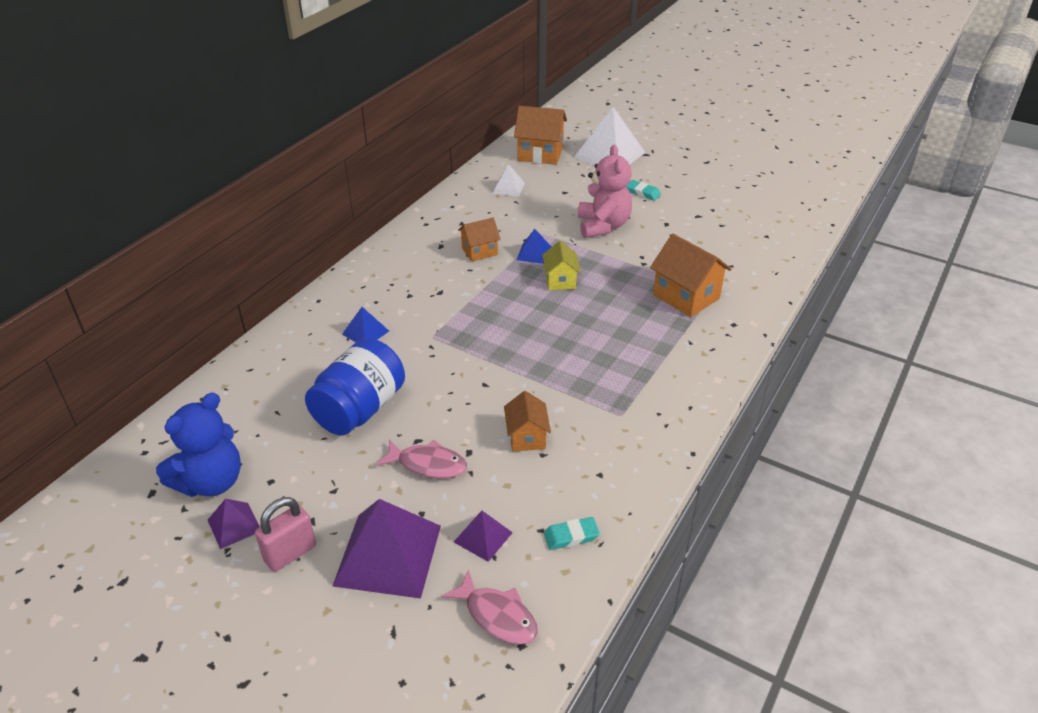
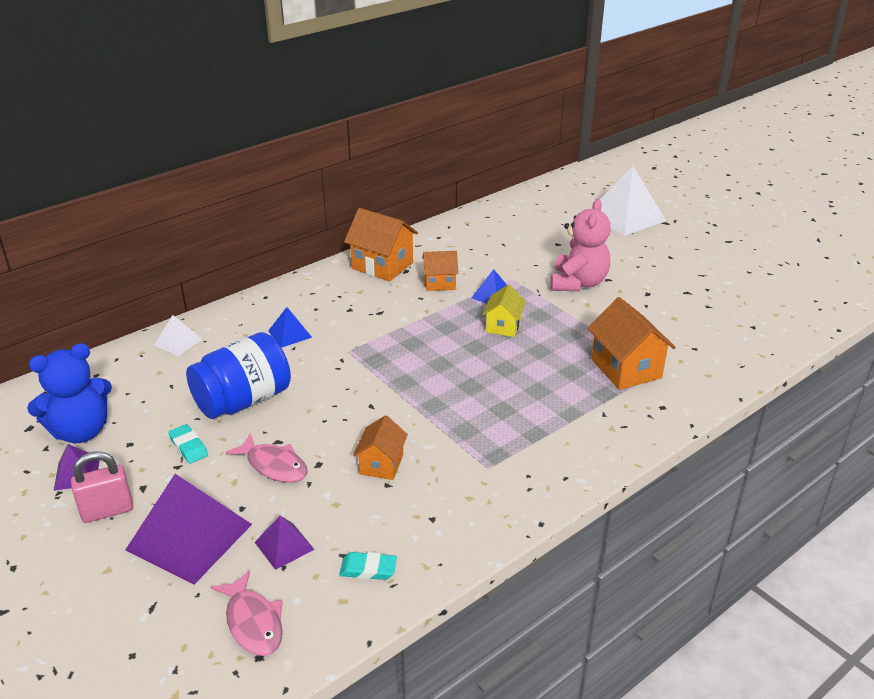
camera: 20 degrees right, 5 degrees down
(508, 188) = (503, 230): white pyramid -> white pyramid (178, 342)
(540, 154) = (554, 204): orange house -> orange house (382, 266)
(643, 192) = (640, 259): turquoise eraser -> turquoise eraser (188, 446)

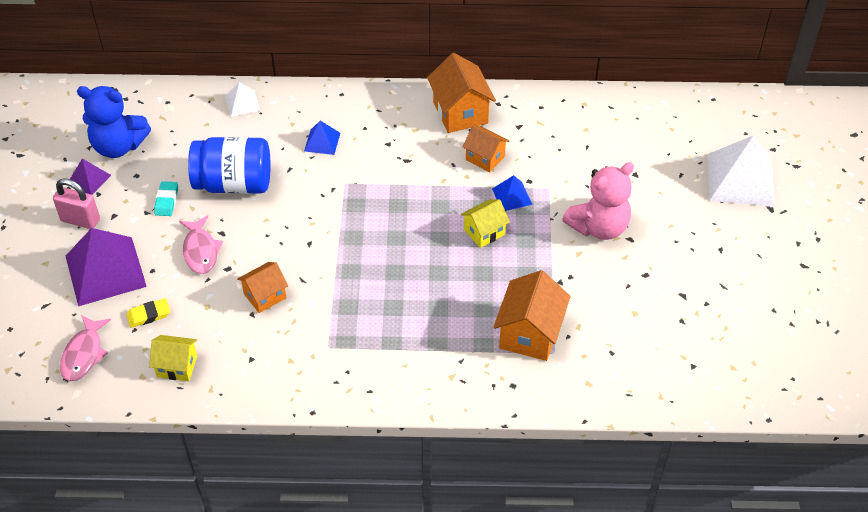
camera: 40 degrees right, 15 degrees up
(284, 545) = (149, 315): purple pyramid -> yellow eraser
(368, 569) = (177, 366): turquoise eraser -> yellow house

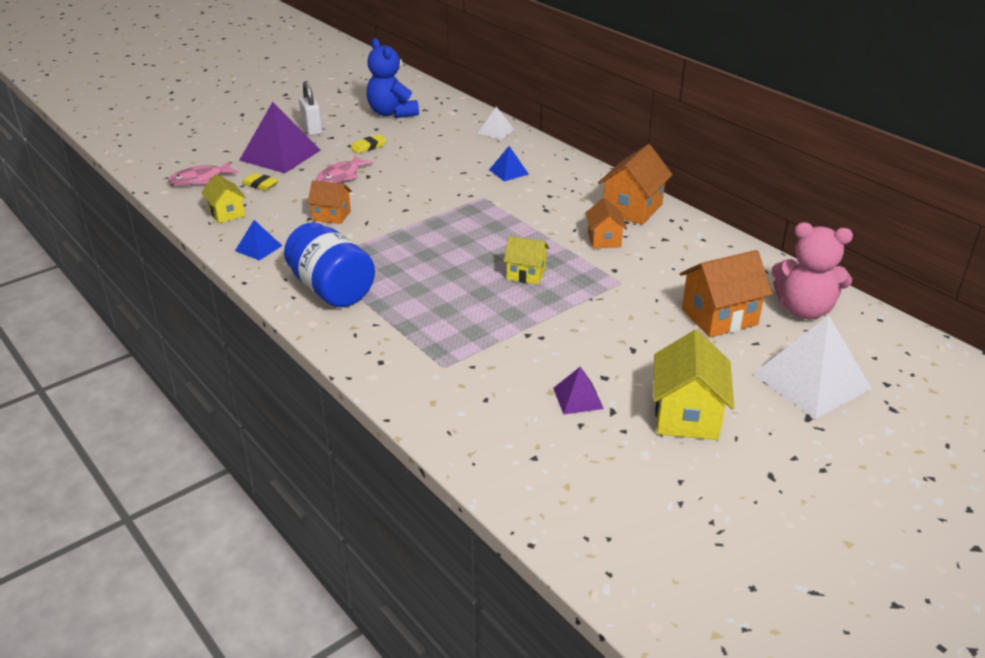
camera: 50 degrees right, 15 degrees down
(80, 220) = (312, 130): pink padlock -> white padlock
(89, 179) = (350, 117): purple pyramid -> purple pyramid (578, 398)
(166, 201) = (369, 147): turquoise eraser -> yellow eraser
(234, 184) = (418, 160): blue jar -> blue jar (331, 289)
(512, 196) = (584, 269): blue pyramid -> blue pyramid (258, 248)
(529, 333) = (448, 345): orange house -> orange house (719, 317)
(599, 227) = (619, 326): pink teddy bear -> pink teddy bear (804, 310)
(720, 262) = (687, 416): none -> yellow house

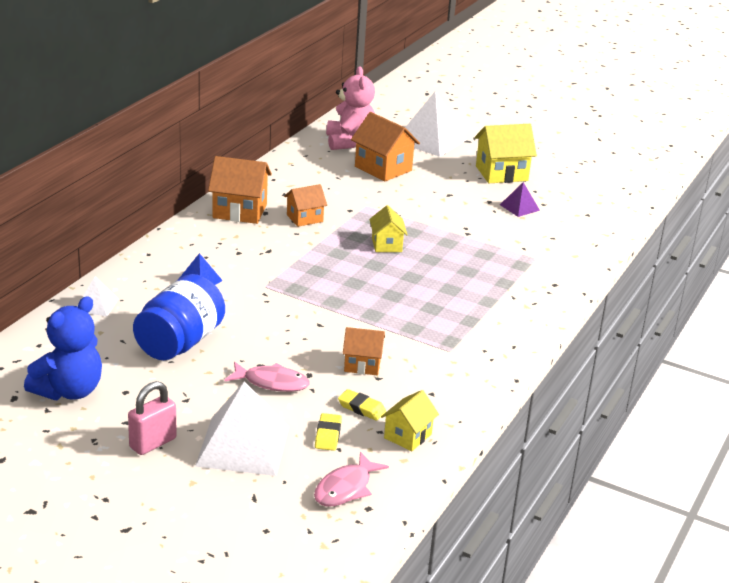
camera: 115 degrees left, 5 degrees down
(200, 179) = (345, 488): pink fish -> pink fish turned 90 degrees clockwise
(258, 248) = (456, 391): blue pyramid -> none
(280, 155) = (242, 446): purple pyramid -> white pyramid
(312, 130) = (153, 443): white padlock -> pink padlock
(331, 289) = (486, 329): blue jar -> blue jar (180, 343)
(332, 215) = (362, 365): orange house -> orange house turned 75 degrees counterclockwise
(369, 147) = (183, 383): yellow eraser -> yellow eraser (361, 408)

